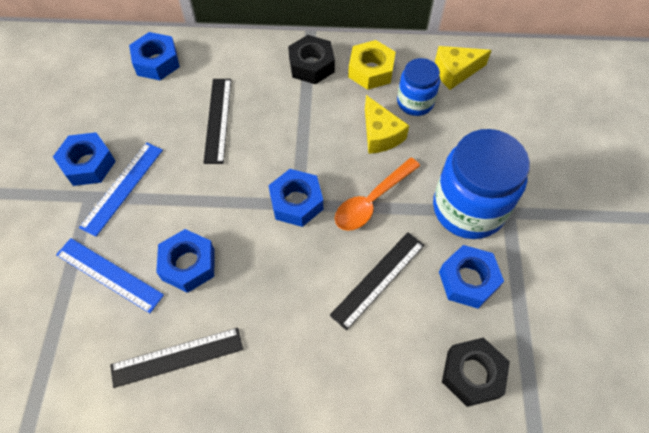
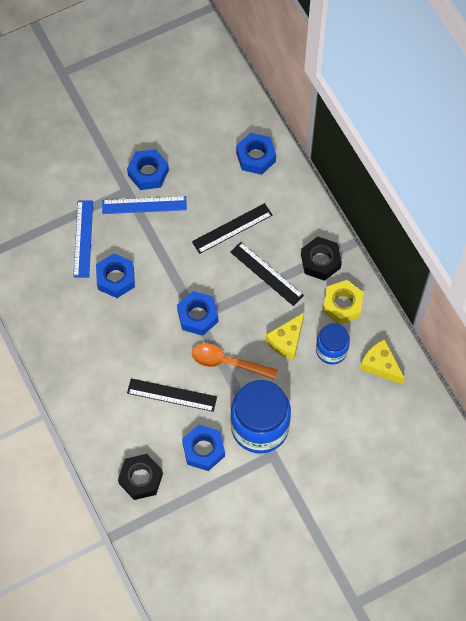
camera: 60 degrees right, 5 degrees up
(177, 357) = (57, 309): black ruler -> black ruler (266, 273)

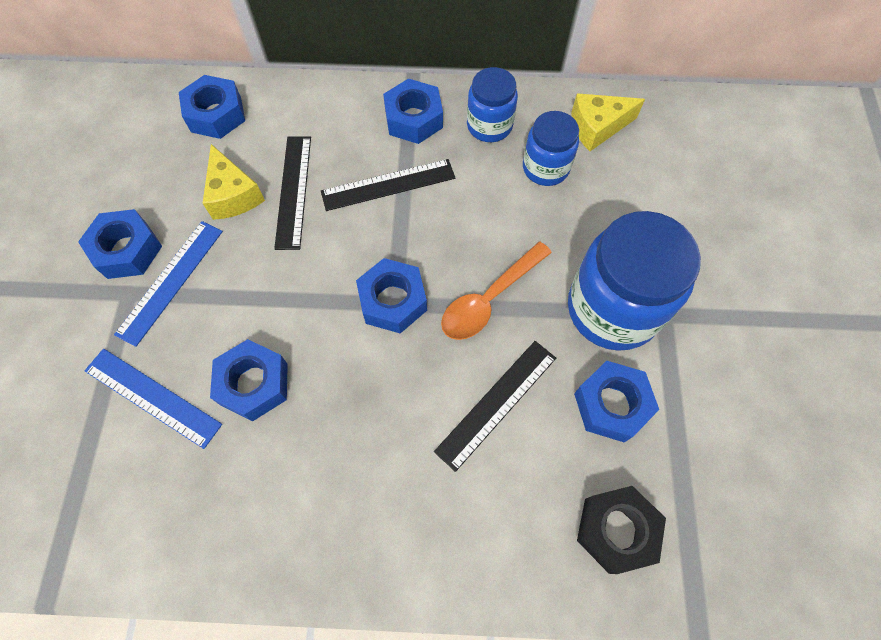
camera: 60 degrees left, 0 degrees up
(286, 341) = (501, 211): yellow cheese -> yellow cheese (233, 195)
(320, 261) = (413, 119): black nut -> blue nut
(342, 305) = (489, 126): yellow nut -> blue jar

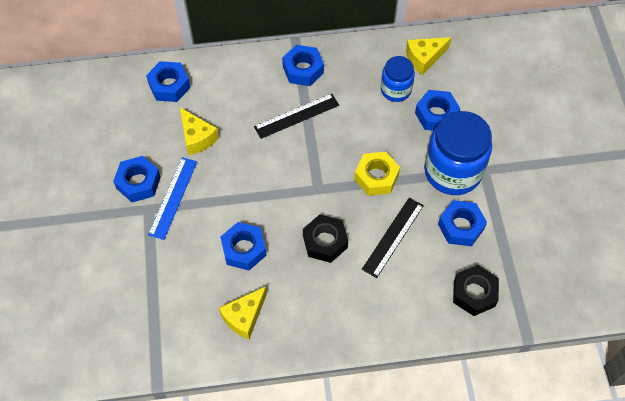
camera: 10 degrees left, 5 degrees down
(152, 397) = (183, 267): blue ruler -> none
(223, 502) = (244, 317): none -> yellow cheese
(294, 191) = (236, 129): black ruler -> none
(385, 393) = (325, 242): none -> black nut
(392, 301) = (317, 187): blue nut -> blue nut (436, 115)
(489, 126) = (354, 67): blue jar -> none
(489, 299) = (376, 177): orange spoon -> yellow nut

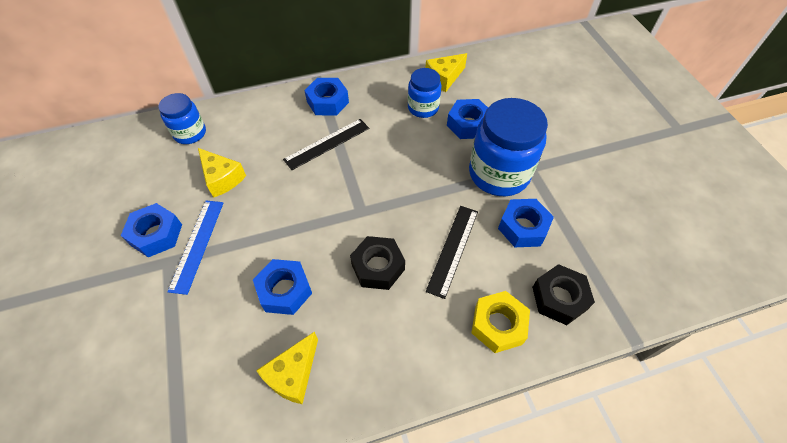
camera: 10 degrees left, 5 degrees down
(169, 86) = (190, 133): blue nut -> blue jar
(376, 177) = (421, 191): yellow nut -> yellow nut (498, 325)

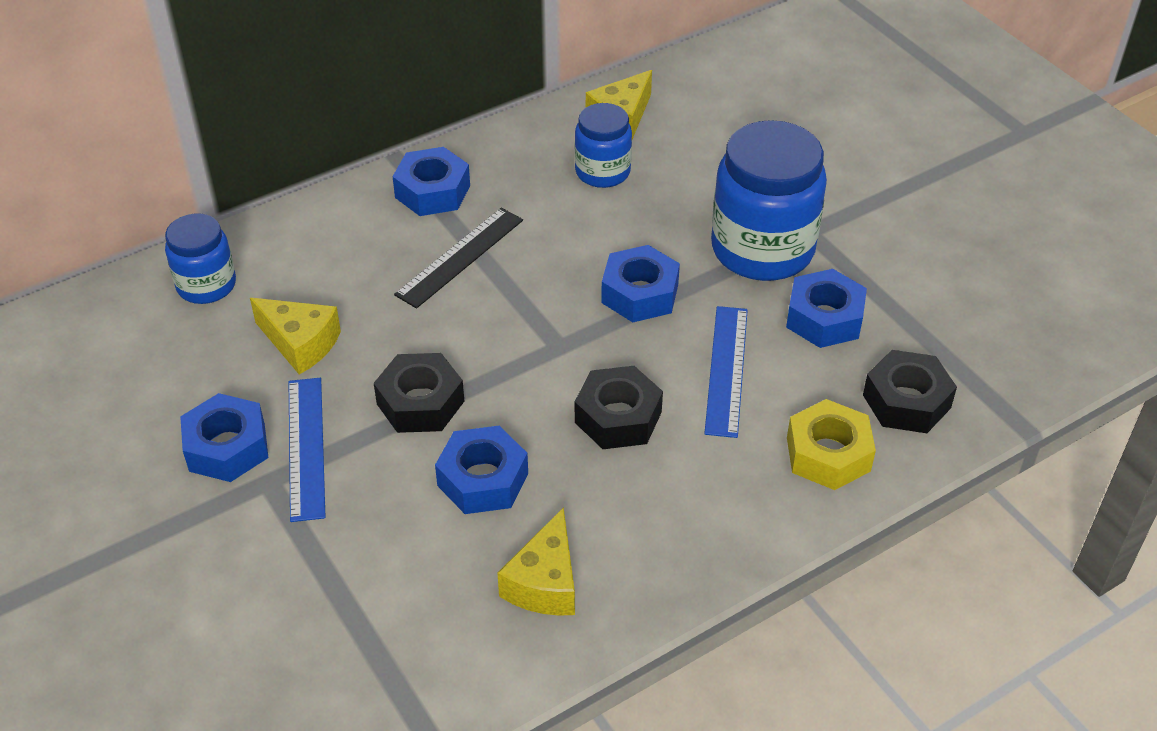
camera: 15 degrees left, 10 degrees down
(270, 230) = (420, 402): none -> black nut
(453, 250) = (727, 370): black ruler -> blue ruler
(468, 124) = (687, 184): blue nut -> blue nut (639, 293)

